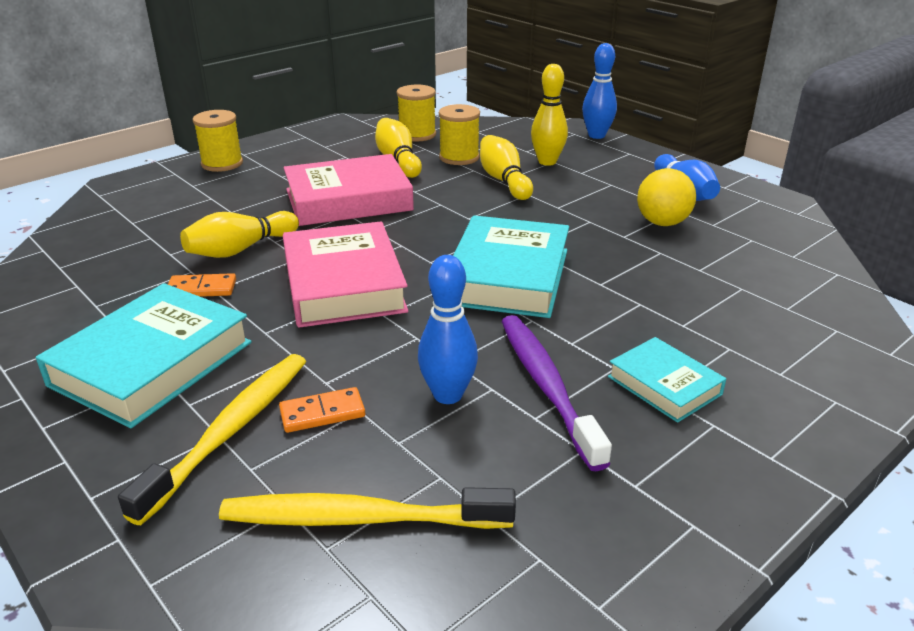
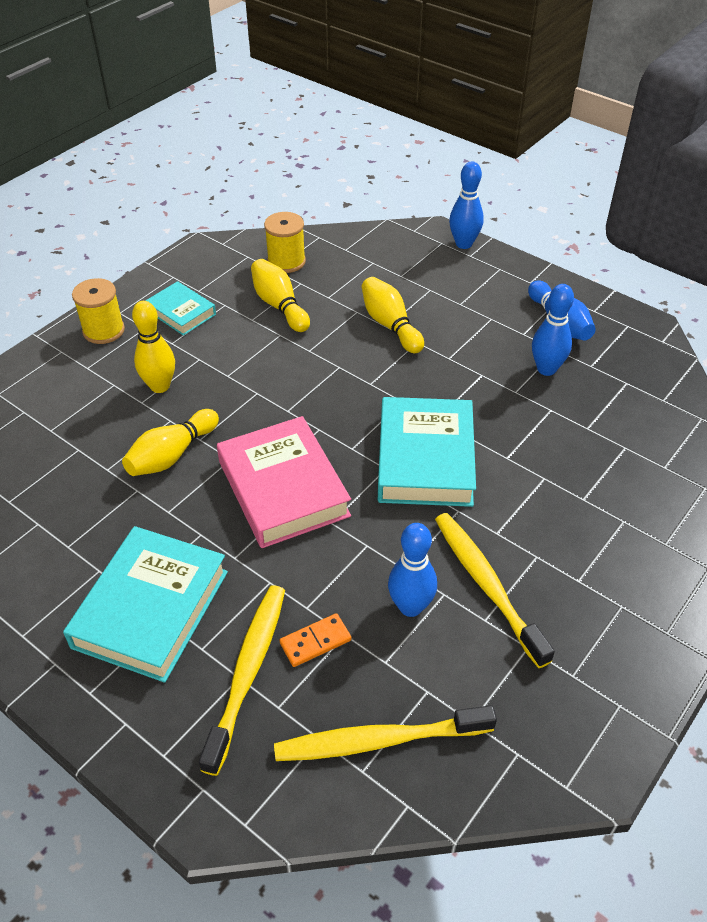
camera: 10 degrees left, 15 degrees up
(201, 289) = (156, 512): orange domino -> none
(348, 200) = (249, 371): pink book -> none
(459, 157) = (338, 294): yellow spool -> none
(546, 386) = (486, 585): purple toothbrush -> yellow toothbrush
(547, 162) = (425, 291): yellow bowling pin -> yellow bowling pin (160, 386)
(662, 223) = (546, 369): yellow ball -> blue bowling pin
(664, 385) = (578, 570): turquoise book -> turquoise book (181, 312)

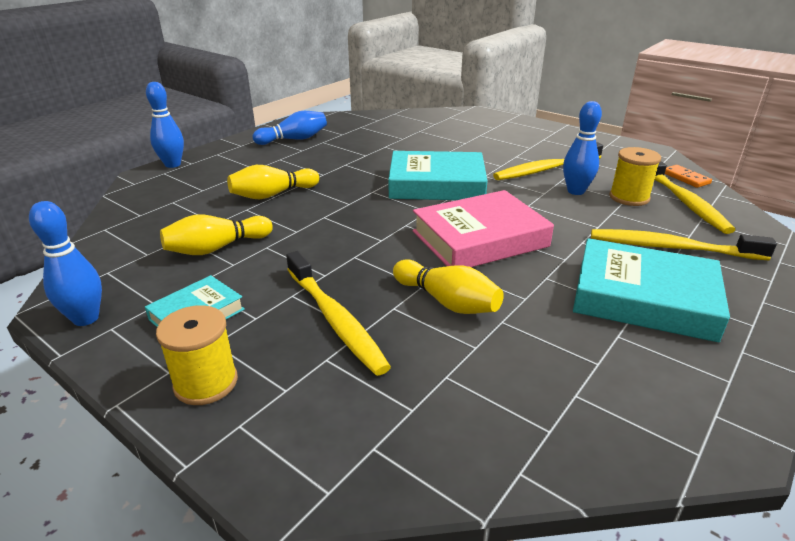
camera: 90 degrees left, 15 degrees down
(160, 386) = (335, 319): yellow bowling pin -> yellow toothbrush
(286, 261) = (137, 246): yellow spool -> yellow spool (629, 197)
(315, 641) = (626, 222): orange domino -> orange domino (685, 178)
(546, 369) = (343, 145): blue bowling pin -> blue bowling pin (86, 318)

